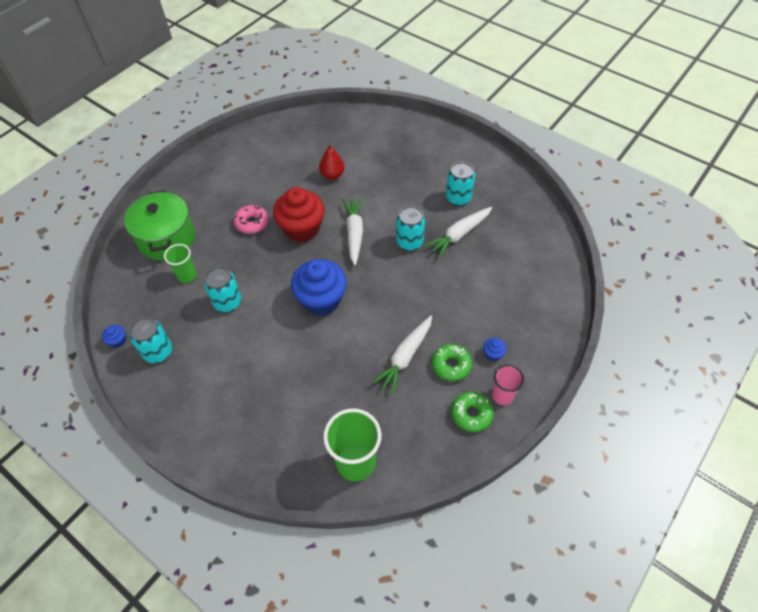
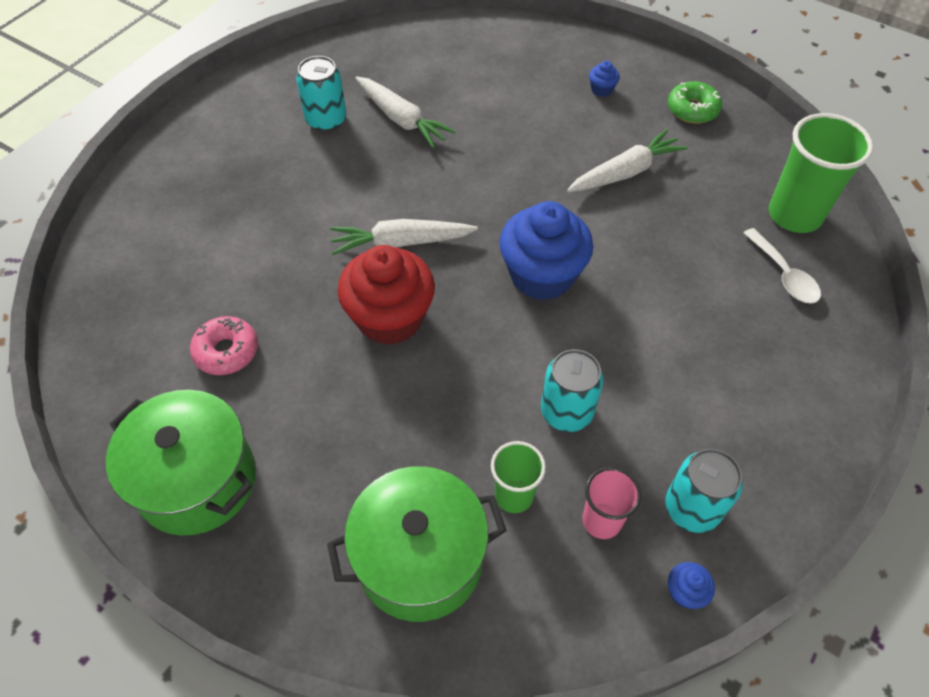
camera: 95 degrees left, 0 degrees up
(226, 162) = (197, 480): none -> green pot
(252, 223) = (376, 401): pink donut -> pink donut (226, 351)
(302, 439) = (783, 274): none -> white spoon
(332, 175) = (257, 284): red pear -> none
(405, 357) = (625, 172): white carrot -> white carrot turned 60 degrees counterclockwise
(409, 242) = (418, 173): turquoise can -> none
(451, 365) = (627, 127): green donut -> none
(502, 395) = (659, 83): pink cup -> pink cup (601, 520)

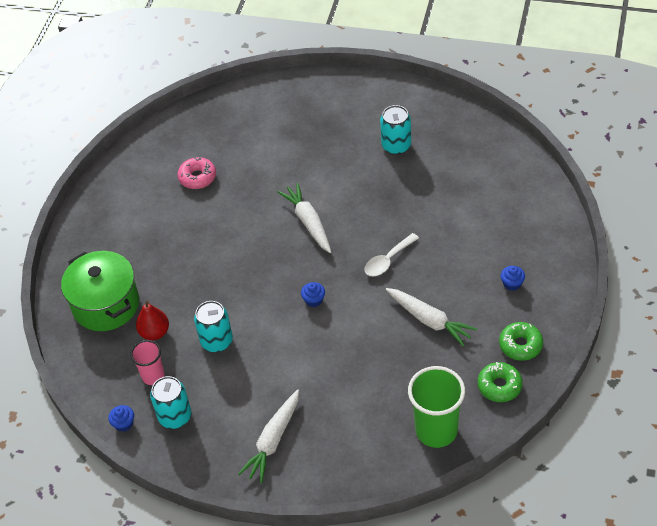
camera: 75 degrees right, 5 degrees down
(197, 480) = (118, 200): green pot -> none
(390, 318) = (249, 238): red cupcake -> none
(401, 119) = (418, 183): white carrot -> white carrot (273, 440)
(514, 495) = (154, 332): green cup -> red pear
(542, 275) = (314, 300): blue cupcake -> blue cupcake, size x0.40
(744, 143) = (499, 386): none -> green donut
(783, 274) = (374, 433): white spoon -> white spoon (388, 260)

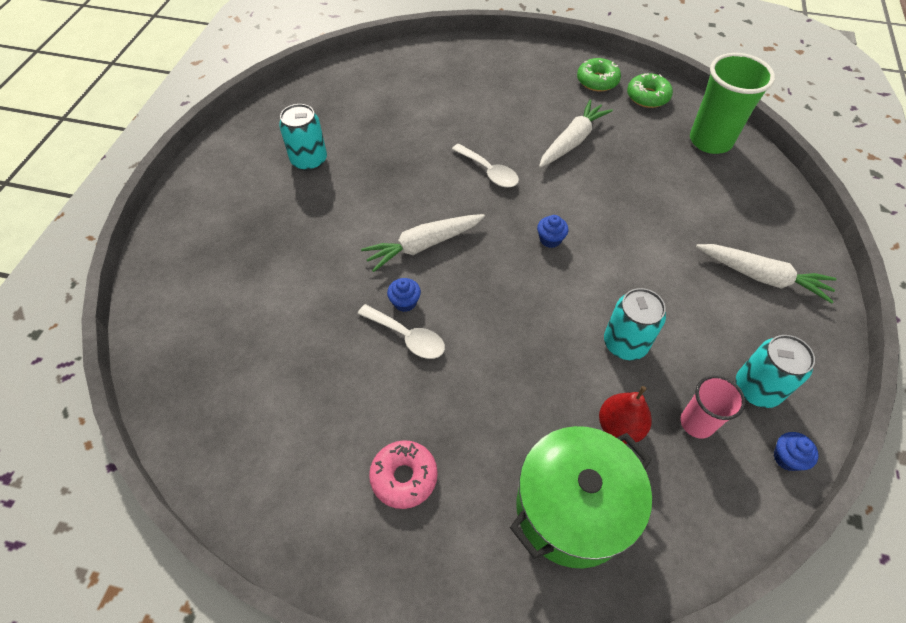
camera: 95 degrees left, 5 degrees up
(197, 177) = (315, 384): pink donut -> pink donut (404, 477)
(229, 219) = (407, 337): none -> white spoon
(512, 284) = (522, 82): blue cupcake -> blue cupcake (405, 302)

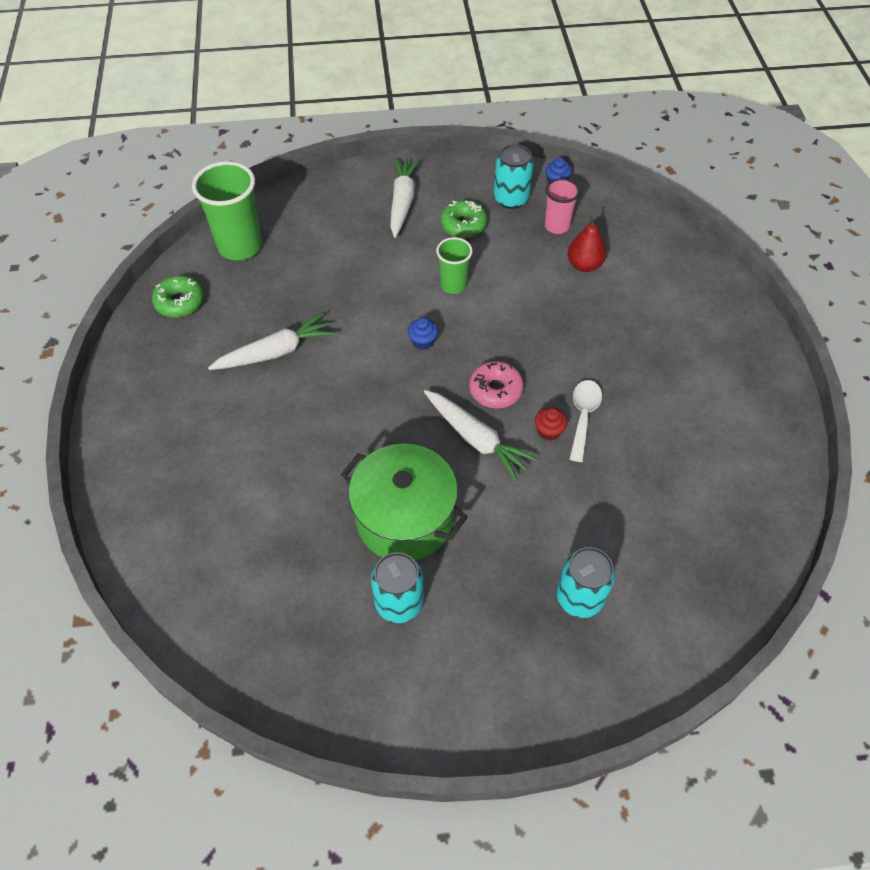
camera: 110 degrees left, 0 degrees up
(404, 477) = (699, 378): pink donut -> pink donut (495, 390)
(405, 302) = (549, 431): blue cupcake -> red cupcake
(489, 172) = (350, 413): white spoon -> none
(572, 141) = (275, 352): white carrot -> white carrot turned 135 degrees clockwise
(572, 509) = (659, 279): green pot -> green pot (404, 519)
(597, 81) = (161, 350): green donut -> green donut (463, 225)
(619, 285) = (453, 285): none -> green cup
(625, 343) = (511, 273): turquoise can -> turquoise can (579, 597)

